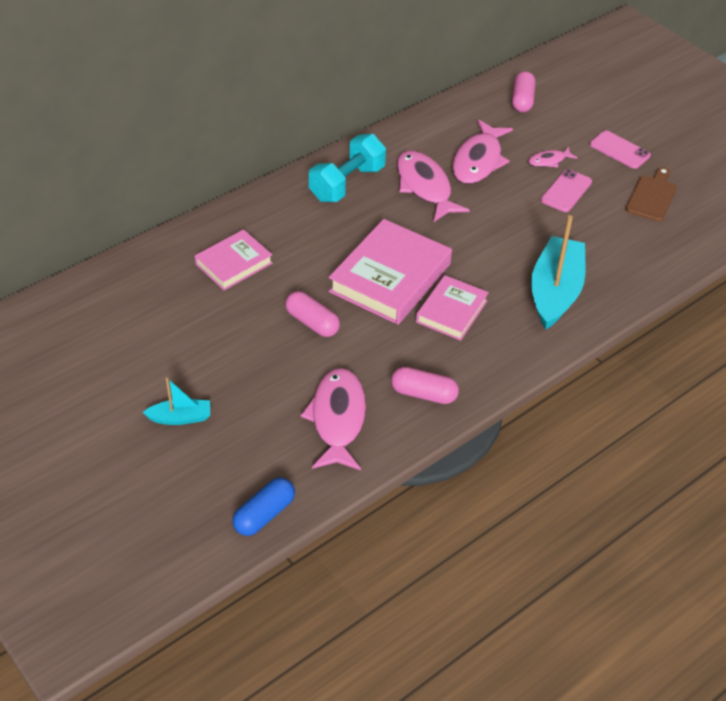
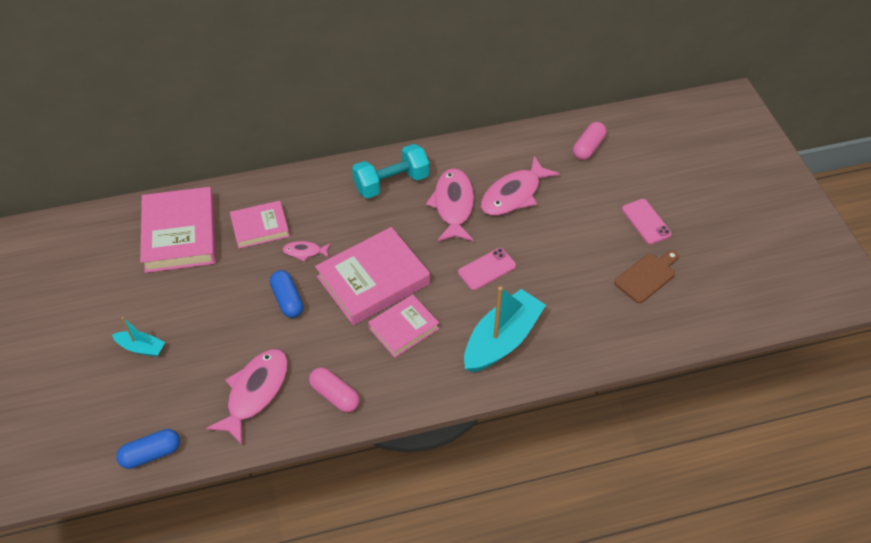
camera: 25 degrees right, 5 degrees up
(147, 296) = (180, 234): none -> pink book
(312, 322) = (287, 300): pink capsule -> blue capsule
(549, 161) = (575, 213): pink fish -> pink fish (304, 252)
(566, 191) = (572, 247): pink phone -> pink phone (487, 269)

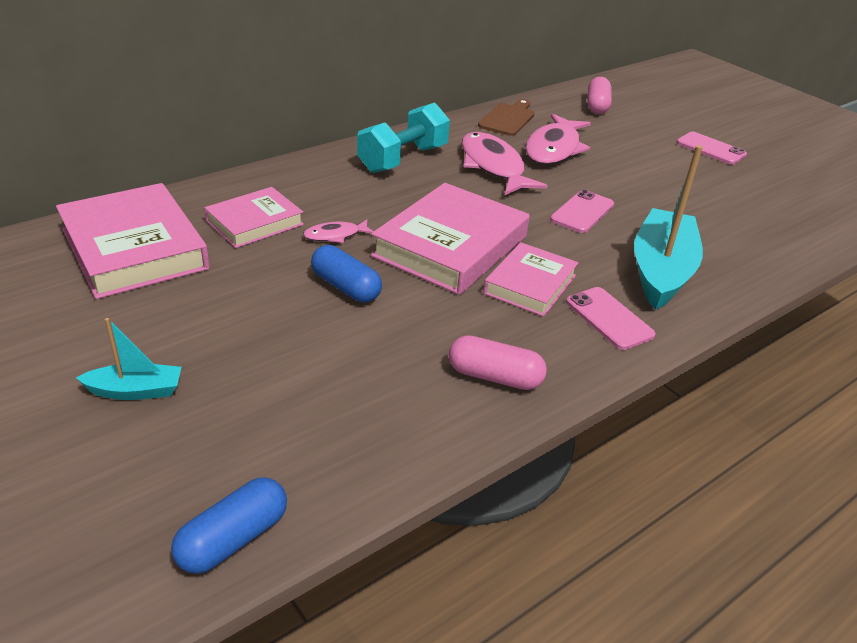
camera: 25 degrees left, 15 degrees down
(255, 392) = (369, 403): pink fish -> none
(435, 371) = (609, 318): none -> pink phone
(647, 276) = (758, 188): brown cutting board -> brown cutting board (508, 119)

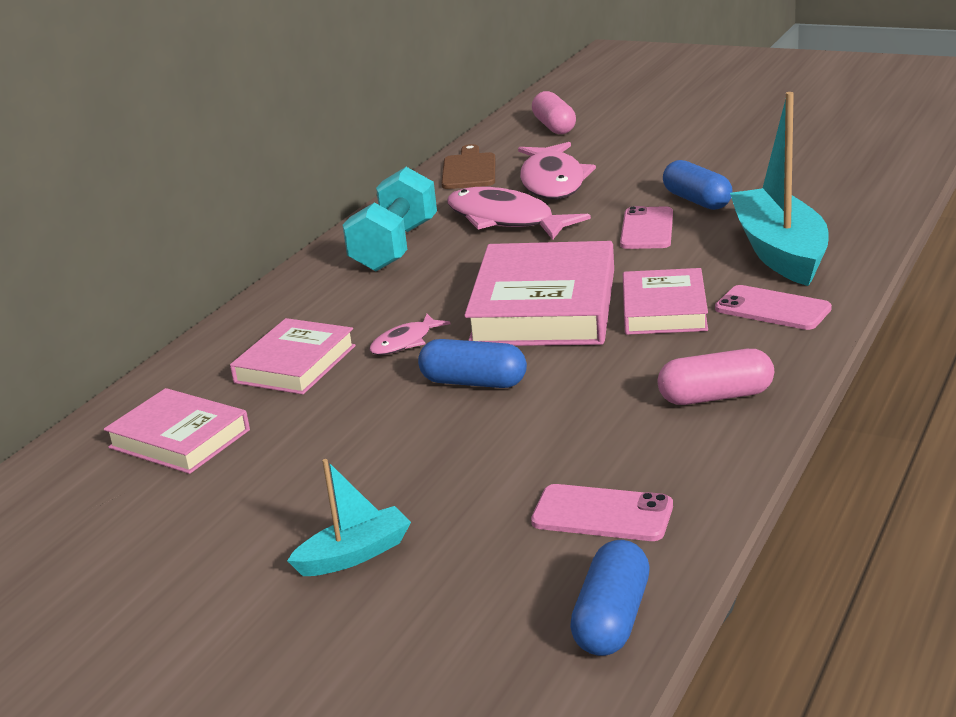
camera: 20 degrees left, 10 degrees down
(134, 248) = (179, 439): pink book -> pink book, size x0.60
(640, 203) = (697, 201): none -> blue capsule
(710, 149) = (716, 129): pink phone -> pink phone (602, 514)

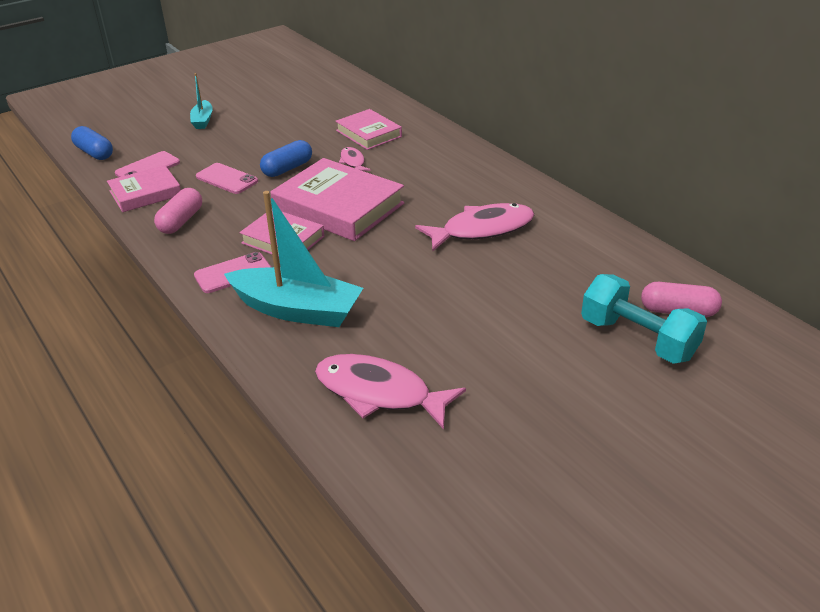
camera: 115 degrees right, 10 degrees up
(179, 439) = (335, 103): pink book -> pink book (145, 193)
(395, 247) = (483, 184): turquoise dumbbell -> turquoise dumbbell (638, 339)
(469, 170) = (601, 242): brown cutting board -> none
(552, 182) = (535, 268): pink fish -> pink fish (379, 393)
(647, 229) = (399, 275): pink phone -> pink phone (226, 179)
(697, 201) = (423, 314): blue capsule -> none

